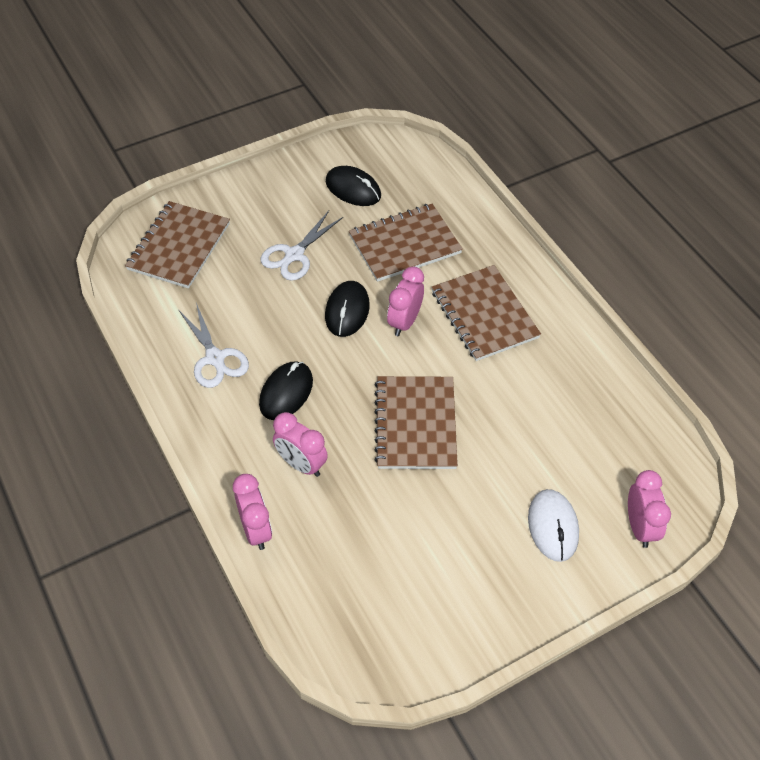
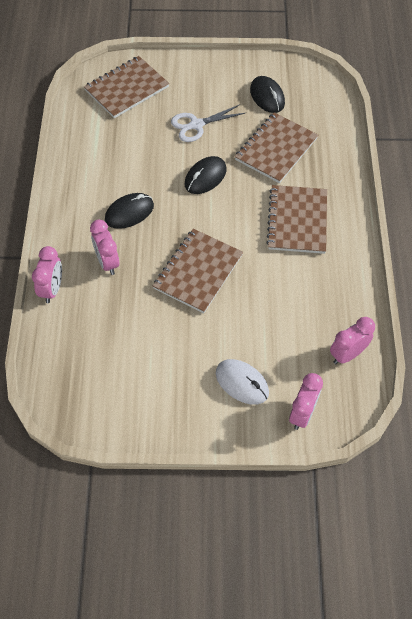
camera: 30 degrees right, 5 degrees up
(215, 358) = (100, 170): white scissors -> none
(404, 322) = (238, 201): pink clock -> pink clock (347, 354)
(405, 244) = (276, 149): brown notebook -> brown notebook turned 60 degrees counterclockwise
(553, 526) = (242, 383): white mouse -> white mouse turned 75 degrees counterclockwise

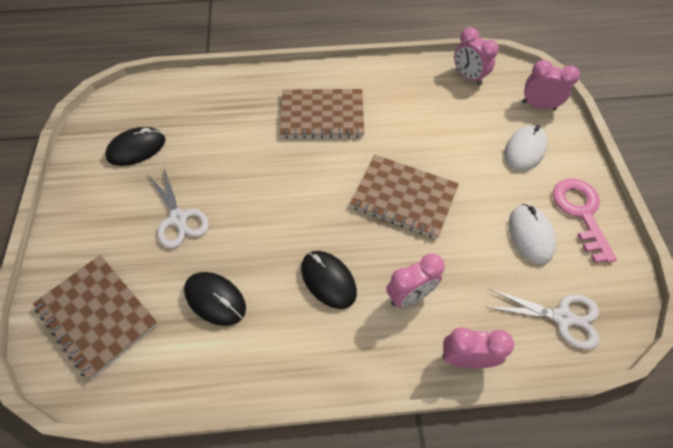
camera: 95 degrees left, 0 degrees up
(68, 363) = (562, 317): none -> white scissors
(146, 361) = (530, 235): none -> white mouse
(163, 411) = (580, 212): none -> pink key
(205, 177) = (266, 202): black mouse -> black mouse (215, 299)
(276, 149) = (222, 137): brown notebook -> none

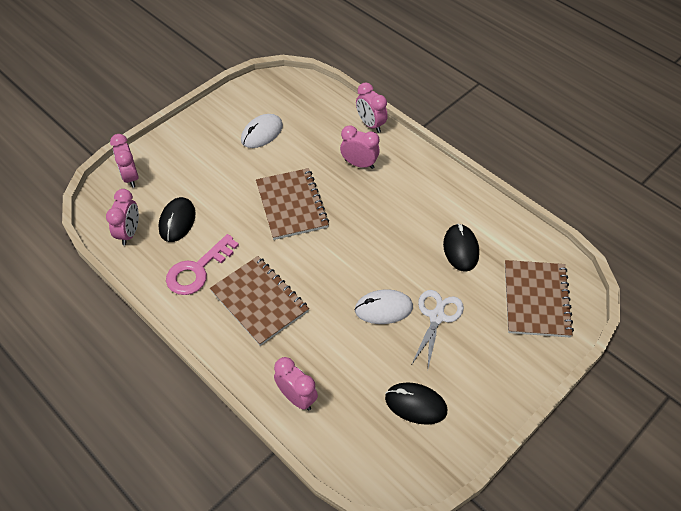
camera: 130 degrees left, 5 degrees down
(223, 90) = (297, 397): none -> pink clock
(328, 280) = (390, 205): black mouse -> black mouse (177, 221)
(524, 150) = (187, 165): white mouse -> white mouse (383, 308)
(562, 317) = (306, 100): white scissors -> none
(580, 212) = (221, 119): pink key -> pink key (197, 270)

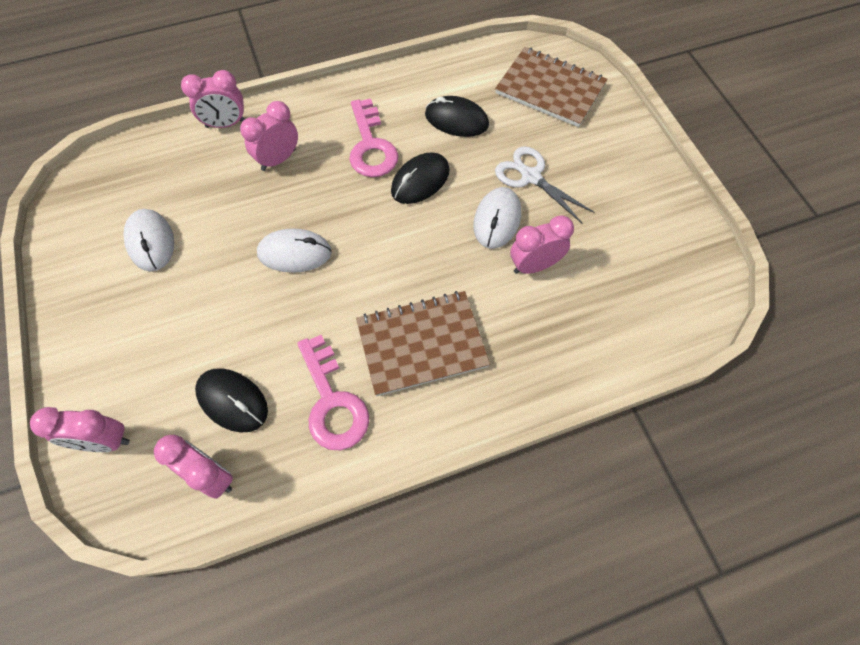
camera: 65 degrees left, 10 degrees up
(291, 205) = (294, 253): brown notebook -> white mouse
(297, 397) = (576, 353): pink clock -> pink clock (534, 265)
(402, 208) = (371, 146): none -> pink key
(415, 404) = (629, 240): black mouse -> black mouse (420, 181)

